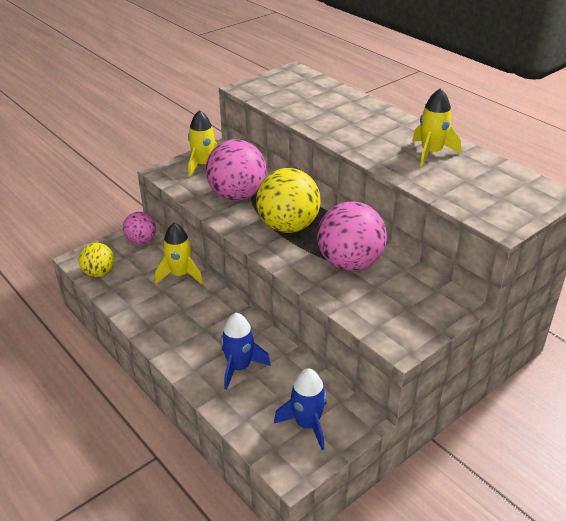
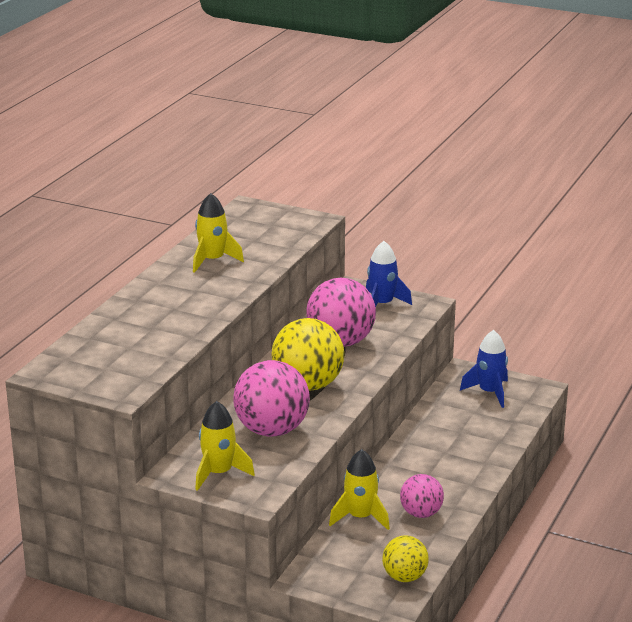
camera: 115 degrees left, 10 degrees down
(141, 241) = (320, 570): pink ball -> pink ball (421, 513)
(239, 367) = (460, 440): blue rocket -> blue rocket (382, 304)

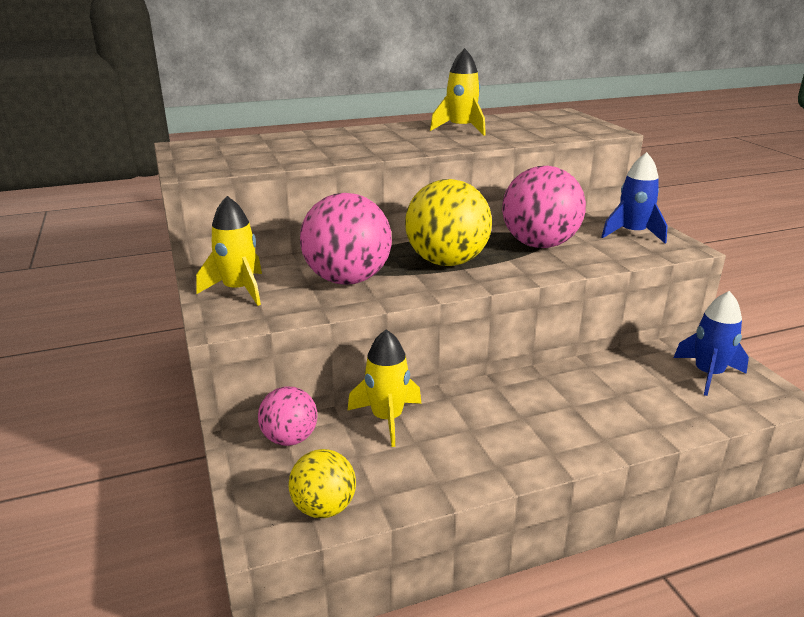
camera: 45 degrees right, 0 degrees up
(421, 513) = (451, 451): pink ball -> pink ball (290, 439)

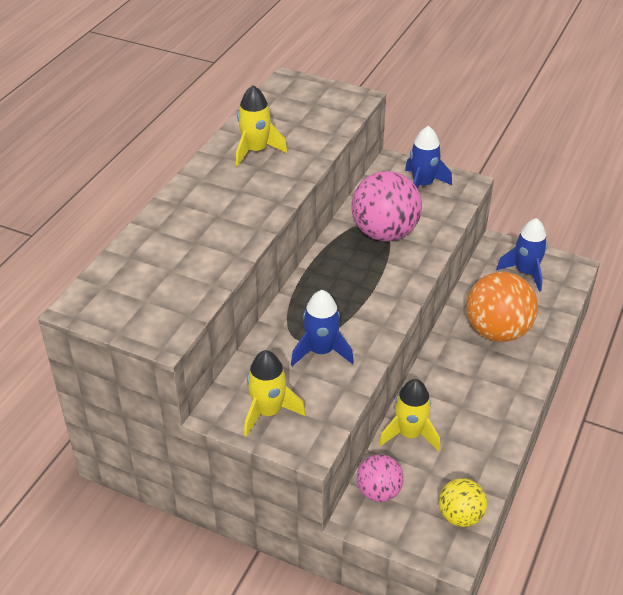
camera: 45 degrees left, 15 degrees up
(347, 280) = (321, 351): pink ball -> blue rocket
(447, 262) = (355, 290): yellow ball -> none
(602, 399) = (497, 331): none -> orange ball

